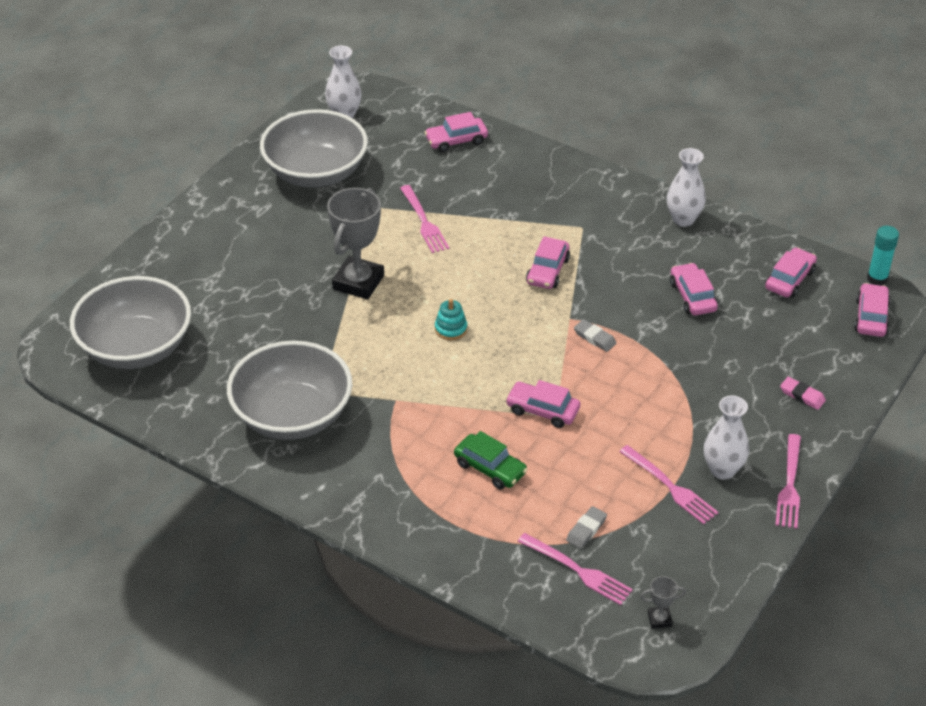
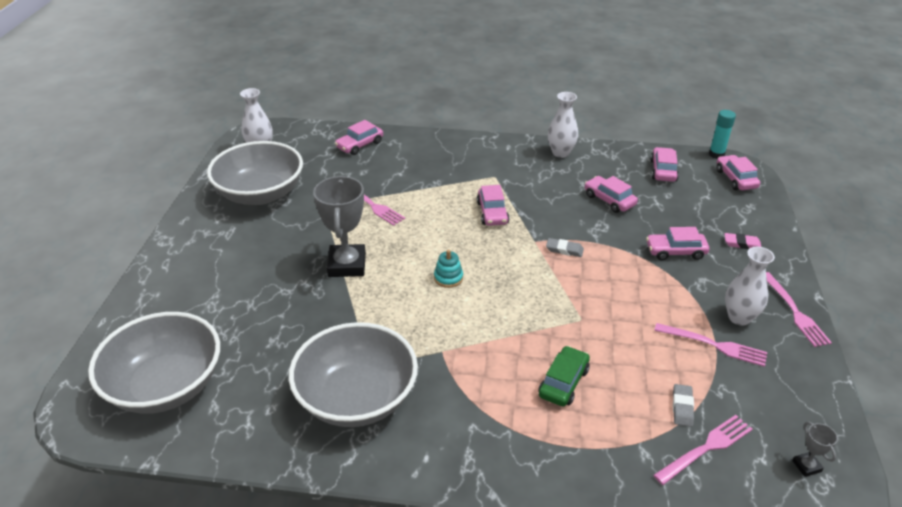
camera: 25 degrees left, 5 degrees down
(490, 468) = (563, 382): green car -> green car turned 75 degrees counterclockwise
(542, 410) = (568, 318): pink car -> pink car (675, 251)
(578, 570) = (706, 448): pink fork -> pink fork turned 45 degrees counterclockwise
(659, 619) = (806, 466): grey trophy -> grey trophy turned 75 degrees counterclockwise

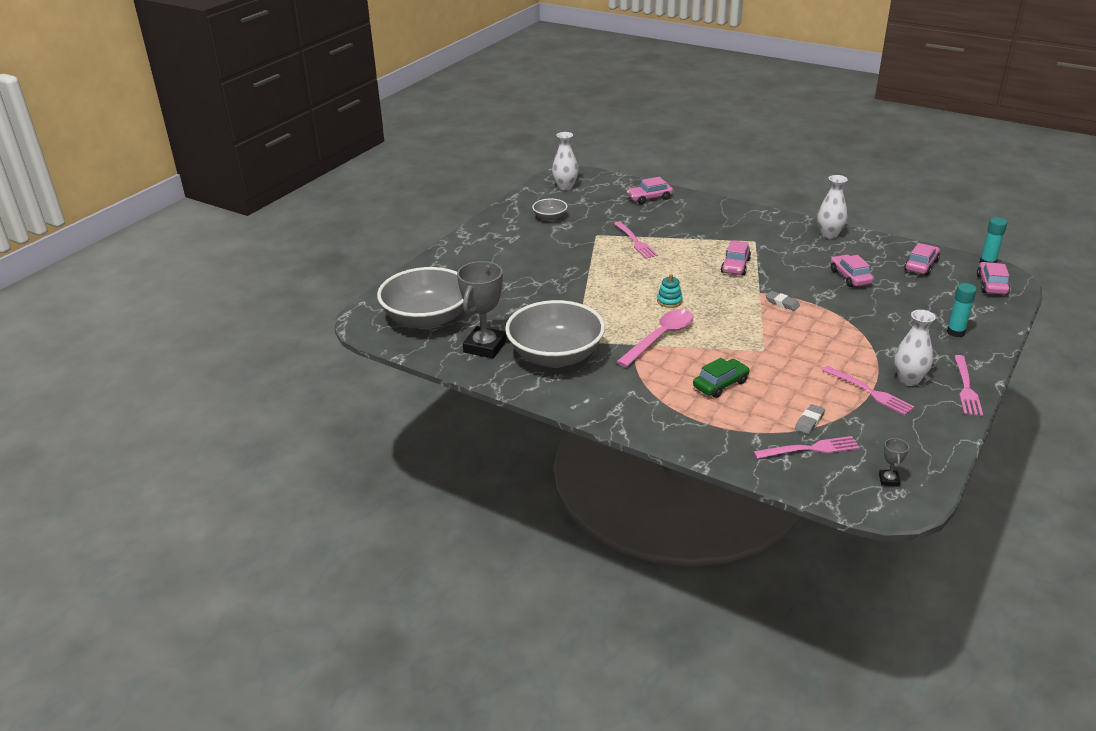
camera: 25 degrees right, 5 degrees down
(260, 194) = (550, 217): grey bowl -> grey bowl, size x0.45
(347, 265) = (593, 276): grey trophy -> grey trophy (485, 347)
(464, 333) = (660, 338): none -> pink spoon
(675, 251) = (885, 324): pink car -> none
(742, 244) = (955, 332): pink eraser -> turquoise glue stick

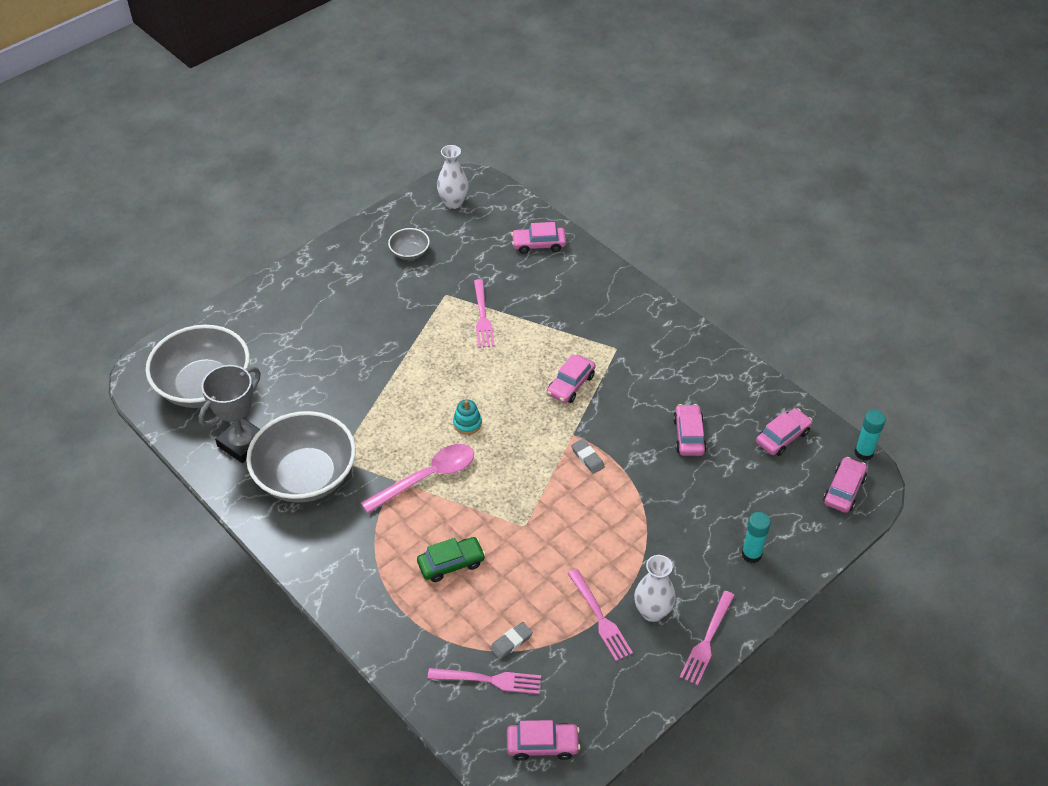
camera: 15 degrees right, 15 degrees up
(829, 234) = (708, 358): white vase -> none
(889, 480) = (542, 744): grey trophy -> pink car

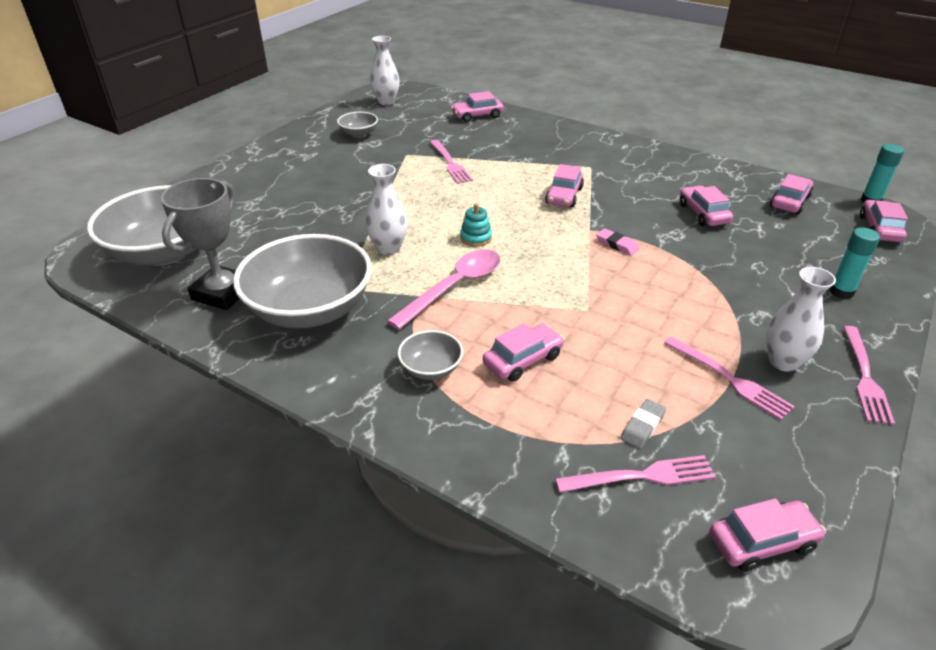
camera: 15 degrees left, 10 degrees down
(379, 556) = (431, 368): none -> grey bowl
(388, 420) = (388, 248): none -> white vase
(451, 563) = (522, 360): green car -> pink car
(587, 458) = (617, 245): grey eraser -> pink eraser

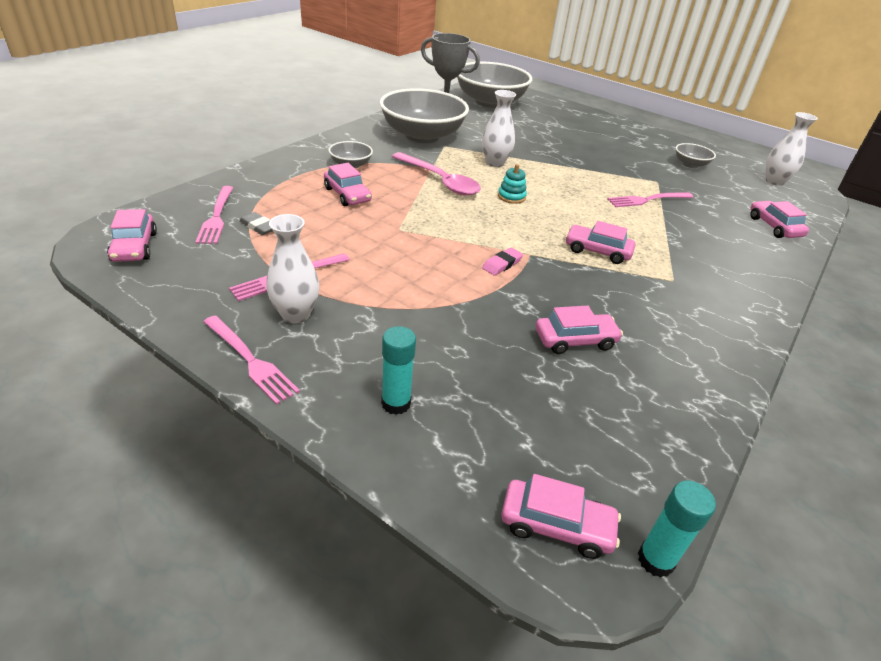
camera: 90 degrees right, 0 degrees up
(789, 202) = (626, 439): pink car -> none
(865, 377) = (251, 361): pink fork -> pink fork turned 150 degrees counterclockwise

